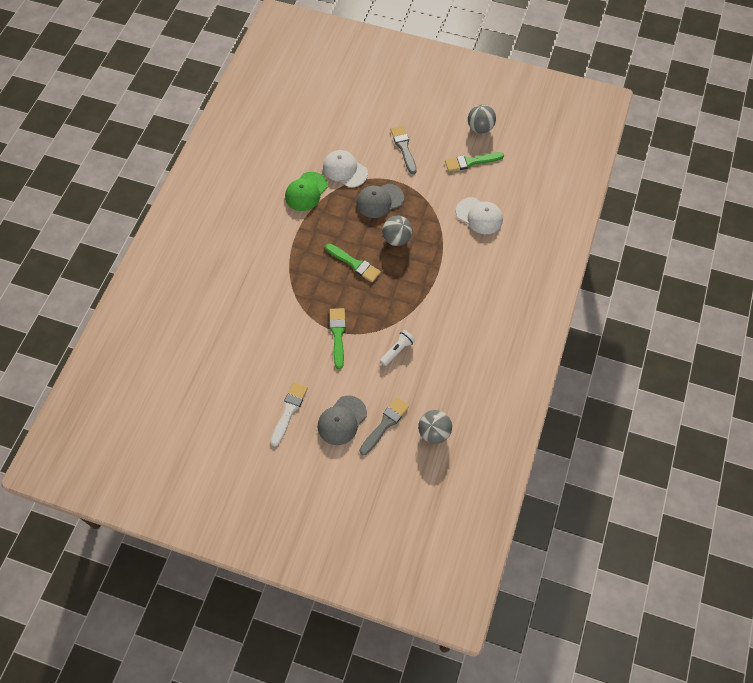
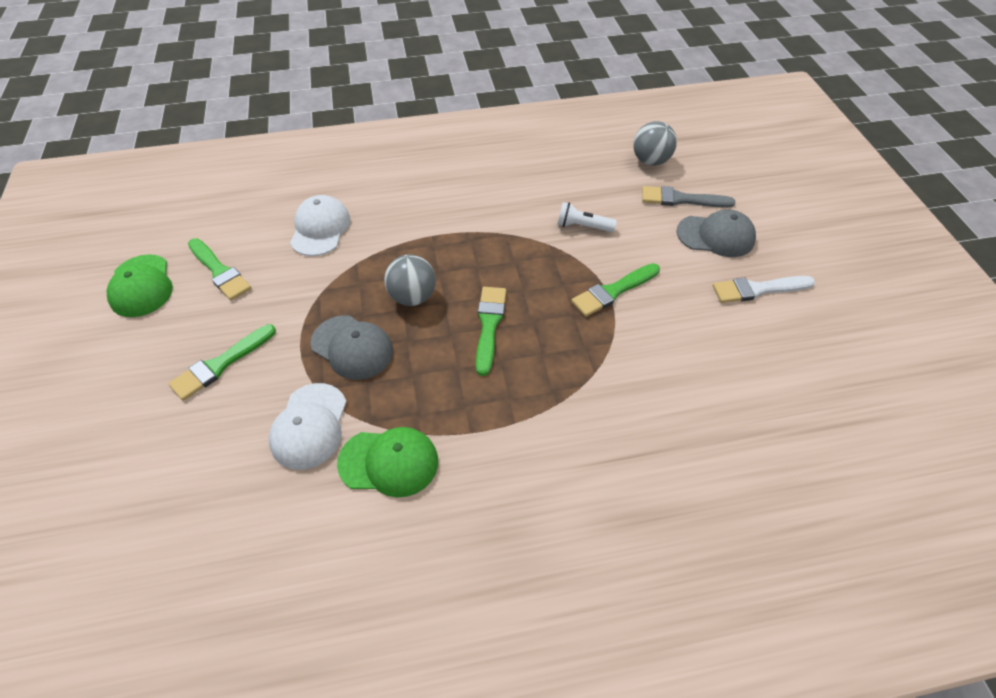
camera: 120 degrees left, 10 degrees down
(404, 147) = (220, 364): grey brush -> green brush
(480, 128) = (141, 286): grey ball -> green cap

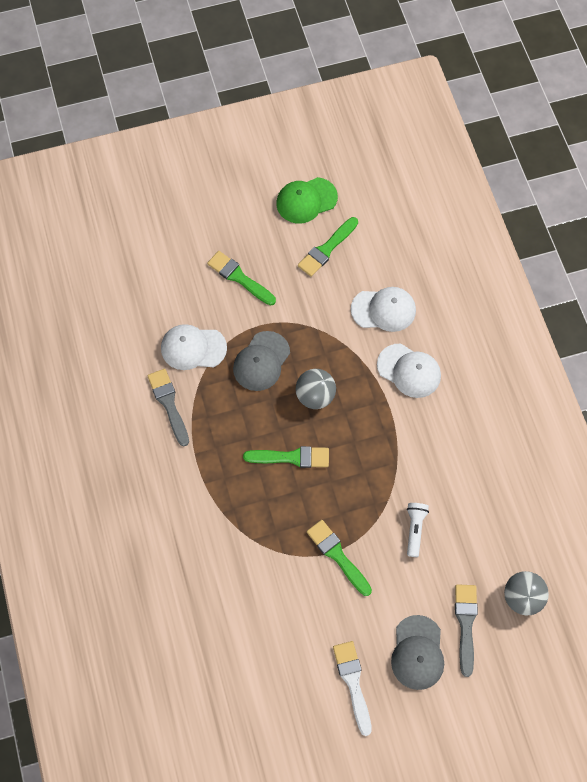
camera: 85 degrees right, 15 degrees up
(389, 462) = (169, 404): green cap -> grey brush
(400, 215) = (409, 371): none -> white cap

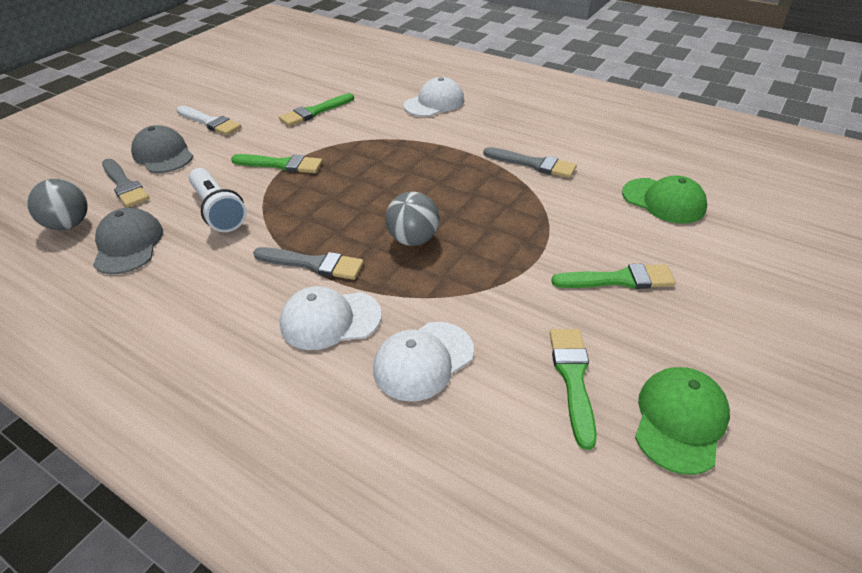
camera: 140 degrees right, 25 degrees down
(138, 305) = (663, 201): none -> green cap
(193, 348) = (571, 204): white cap -> white cap (434, 103)
(261, 361) = (498, 232): grey cap -> grey cap (128, 245)
(291, 457) = (386, 191): green brush -> green brush (315, 112)
(388, 422) = (313, 264): none -> grey brush
(414, 529) = (218, 211): white flashlight -> white flashlight, size x1.56

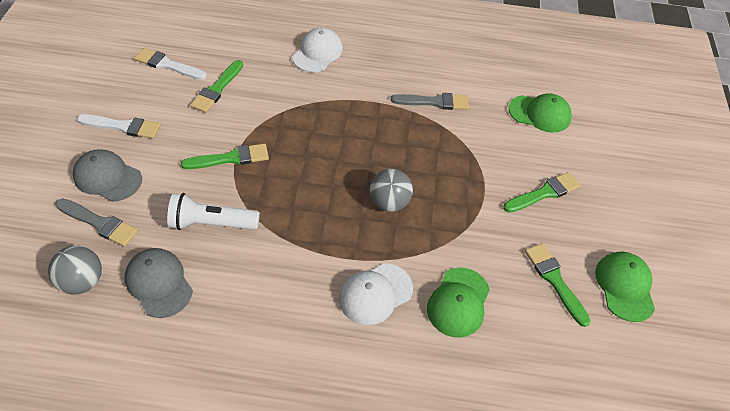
camera: 30 degrees left, 10 degrees up
(218, 211) = (212, 223): white flashlight -> white flashlight turned 150 degrees clockwise
(286, 88) = (167, 65): none -> white brush
(313, 264) = (329, 250): grey brush -> none
(423, 360) = (458, 302): white cap -> green cap

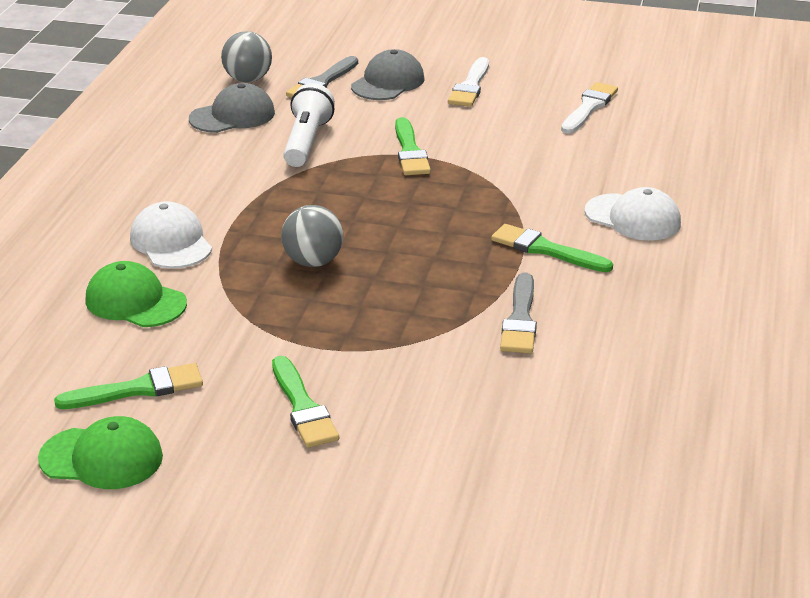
camera: 100 degrees right, 20 degrees down
(217, 89) = (542, 141): green brush -> green brush (545, 250)
(540, 114) = (491, 435): green cap -> none

